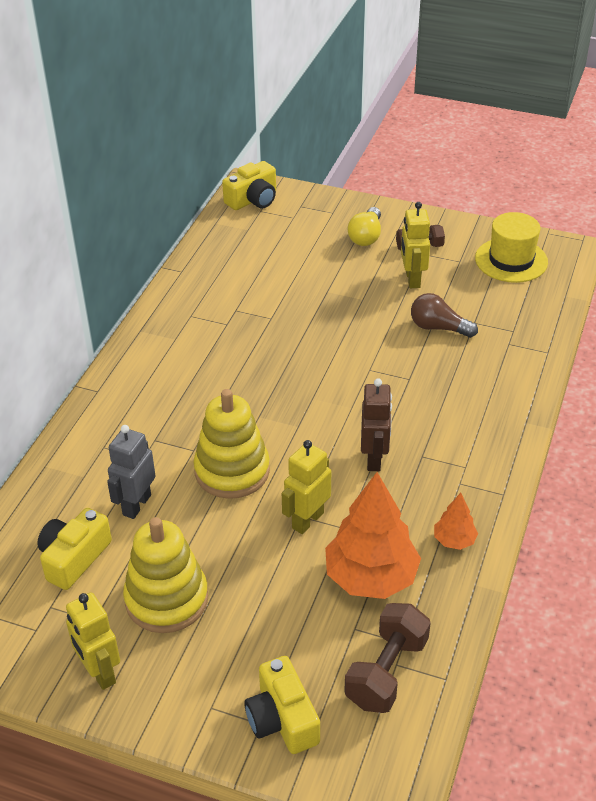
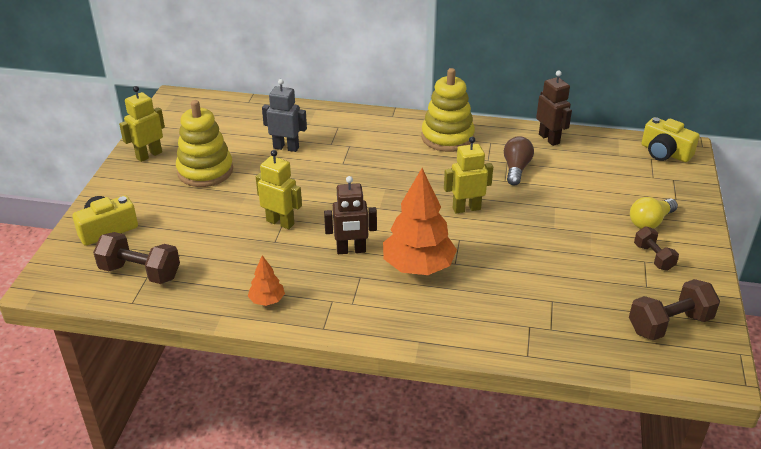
camera: 80 degrees right, 5 degrees down
(74, 558) = (238, 132): yellow camera -> none
(200, 270) = (549, 139): none -> brown robot
(232, 471) = (325, 182): yellow stacking toy -> yellow stacking toy (447, 137)
(366, 236) = (650, 222): yellow light bulb -> yellow light bulb turned 45 degrees counterclockwise
(371, 577) = (227, 258): orange tree -> orange tree (418, 267)
(412, 279) = (599, 256): yellow robot -> yellow robot (466, 208)
(438, 328) = (533, 277): brown light bulb -> brown light bulb (516, 169)
(511, 260) = (669, 324): yellow hat -> brown dumbbell

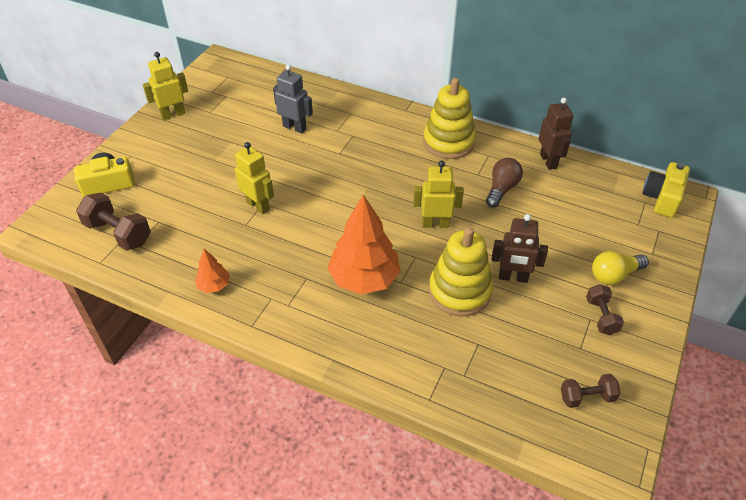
camera: 15 degrees right, 10 degrees up
(205, 171) = (214, 139): yellow stacking toy -> yellow stacking toy (459, 291)
(351, 250) = (309, 248): brown robot -> brown robot (513, 277)
(665, 152) = (662, 198): yellow camera -> yellow camera turned 60 degrees clockwise
(669, 324) = (587, 397): brown dumbbell -> brown dumbbell, size x0.62

